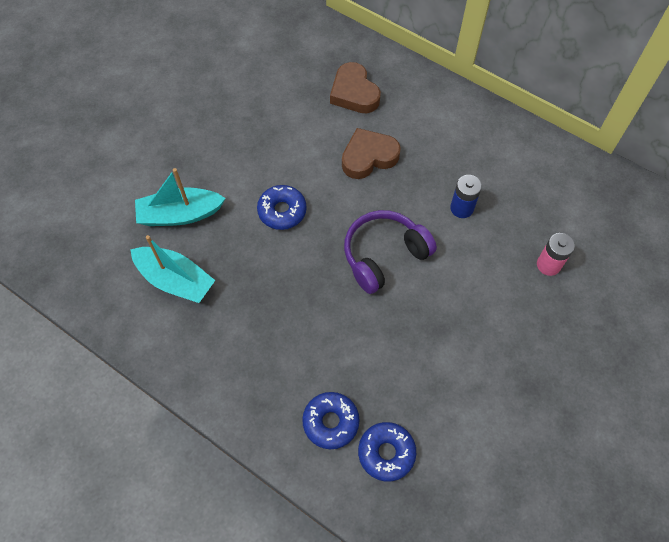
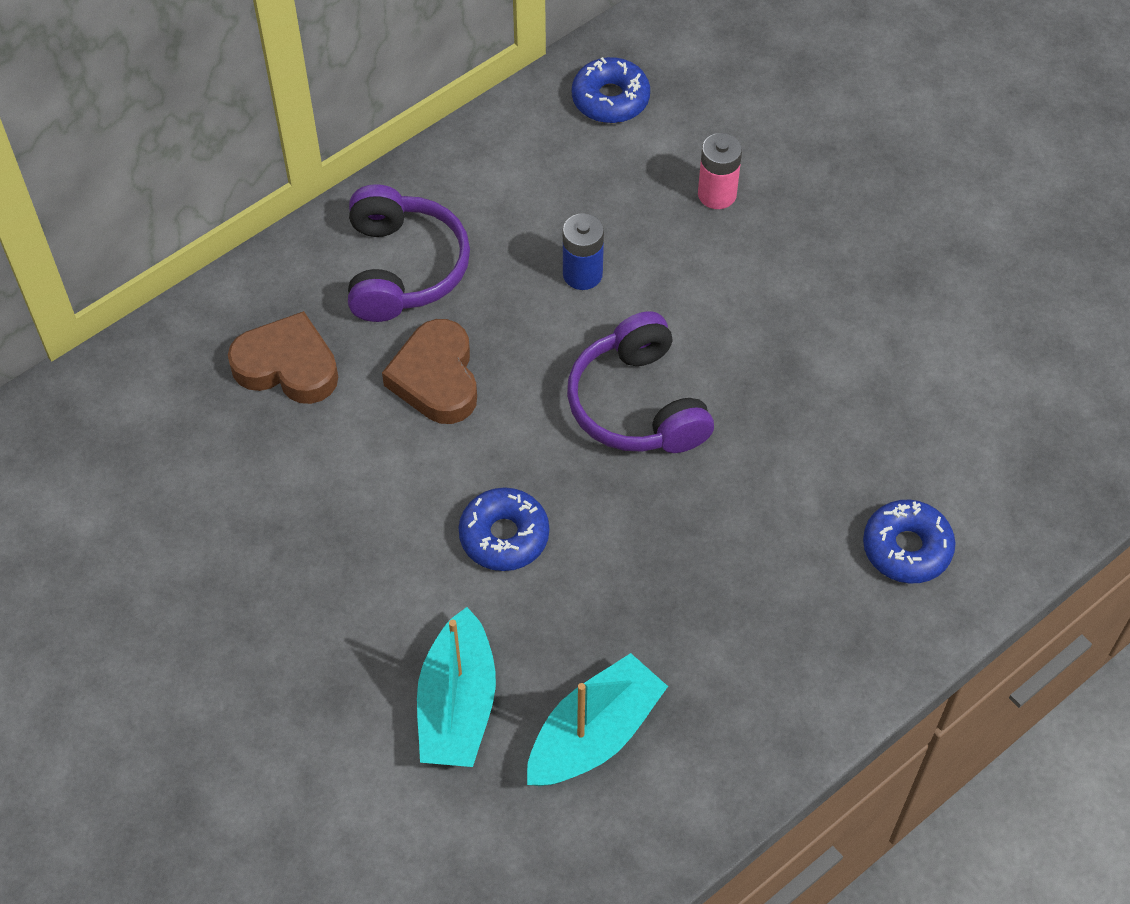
camera: 75 degrees left, 5 degrees down
(354, 93) = (287, 366): brown heart -> brown heart turned 150 degrees counterclockwise
(386, 453) = (969, 485): blue donut -> blue donut (610, 99)
(432, 125) = (403, 268): none -> purple headphones

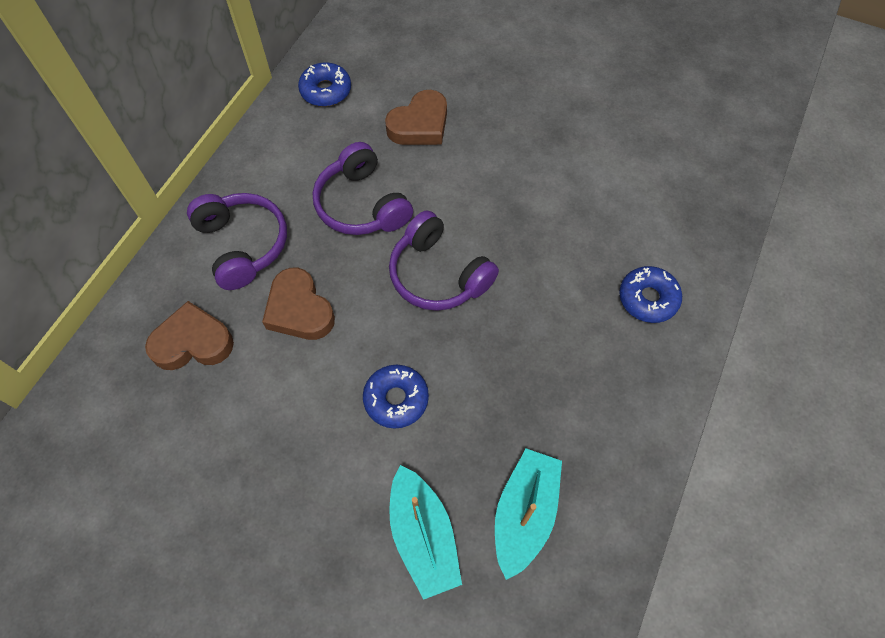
camera: 25 degrees left, 5 degrees up
(582, 274) = (362, 204): blue battery -> purple headphones
(717, 194) = (420, 125): pink battery -> brown heart

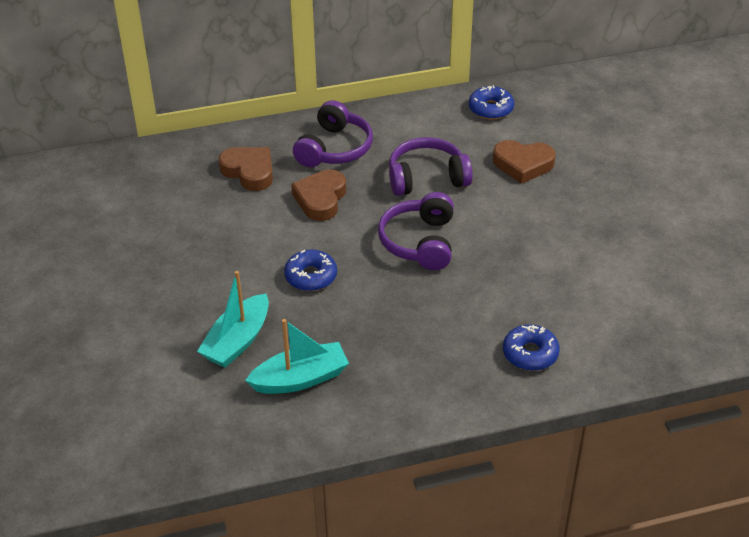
camera: 50 degrees right, 20 degrees down
(362, 204) = (427, 178): purple headphones -> purple headphones turned 60 degrees clockwise

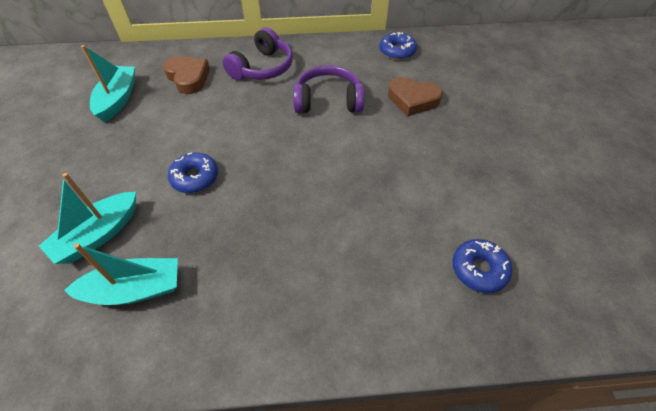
camera: 10 degrees right, 10 degrees up
(177, 207) = (118, 99): none -> turquoise boat
(320, 199) = (234, 107): brown heart -> none
(419, 242) = (303, 158): purple headphones -> none
(530, 353) = (374, 299): blue donut -> blue donut (479, 269)

